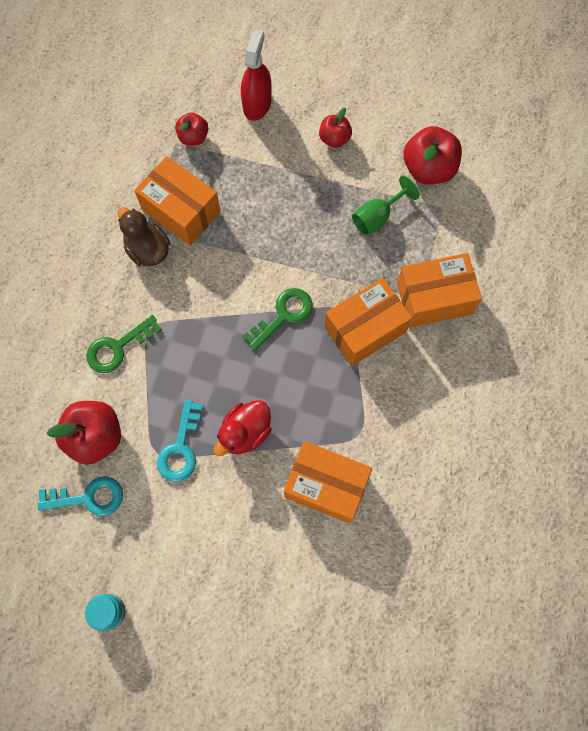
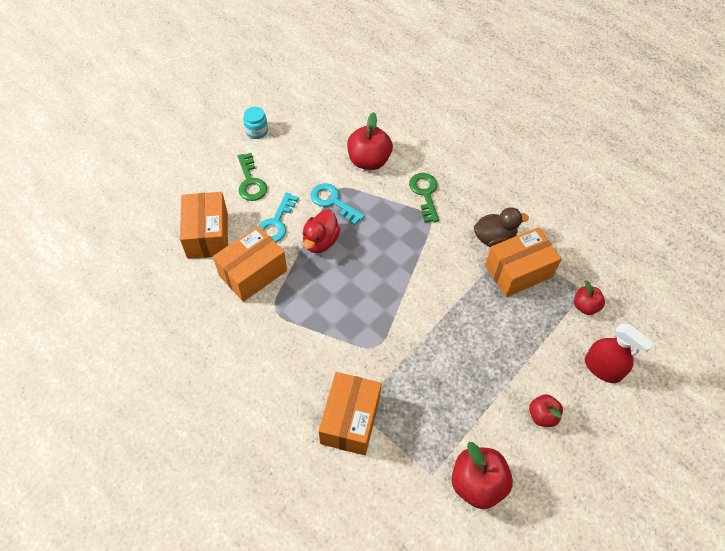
camera: 115 degrees right, 15 degrees down
(88, 497) = (331, 145): turquoise key -> turquoise key (276, 223)
(245, 432) = (320, 241): red duck -> red duck turned 135 degrees counterclockwise
(283, 315) = (395, 303): green key -> green key (250, 182)
(365, 329) = (352, 353): orange box -> orange box (207, 235)
(377, 217) = (448, 413): green goblet -> none

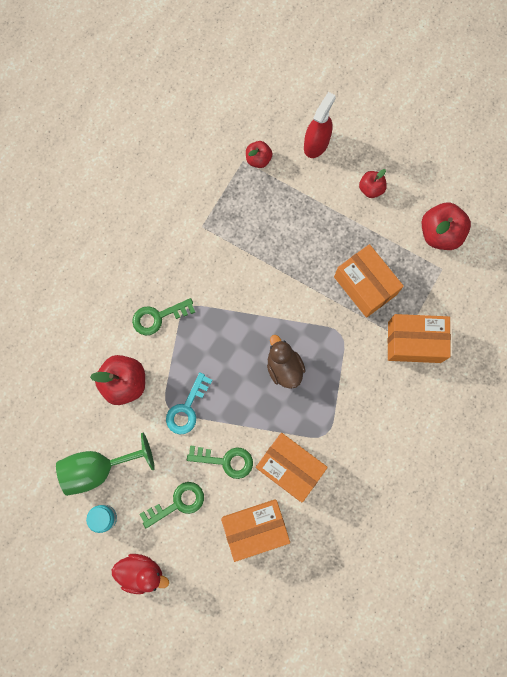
camera: 100 degrees left, 20 degrees up
(276, 223) = (226, 461): turquoise key -> green key
(299, 133) = (98, 468): none -> green goblet
(320, 241) = (239, 410): red duck -> red duck (141, 572)
(494, 238) = (200, 244): brown duck -> brown duck (284, 367)
(518, 271) = (233, 219): orange box -> orange box (365, 285)

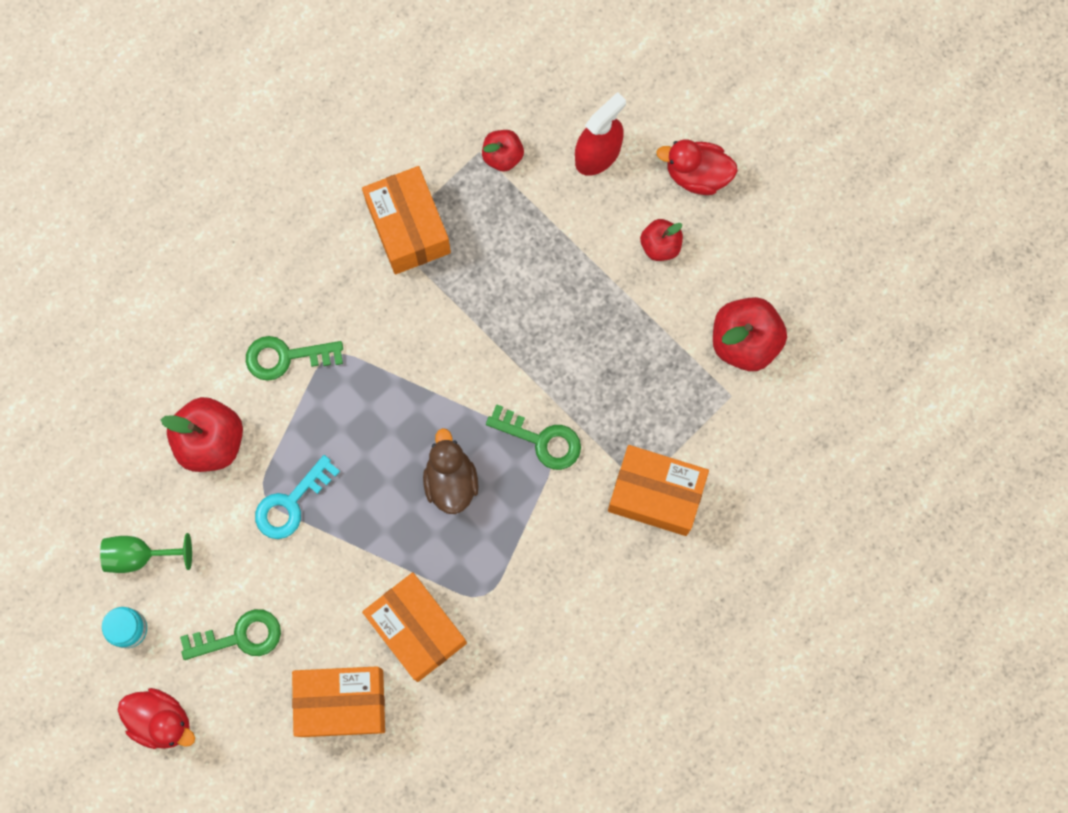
camera: 15 degrees right, 0 degrees up
(98, 468) = (139, 555): green goblet -> green goblet, size x0.64
(226, 461) = (326, 594): green key -> green key (542, 440)
(365, 285) = (607, 390): orange box -> orange box (408, 228)
(380, 140) = (697, 174): none -> red duck

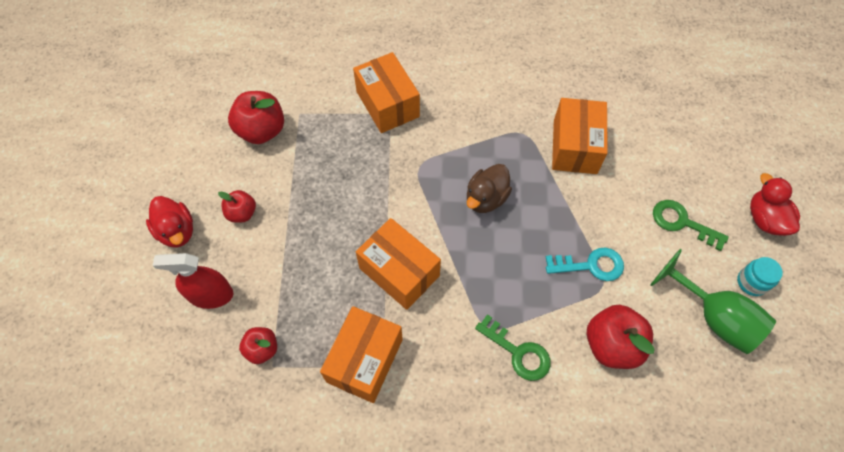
camera: 135 degrees left, 15 degrees down
(139, 555) = (714, 317): green goblet -> green goblet, size x1.57
(342, 703) = (648, 147): orange box -> orange box (399, 272)
(542, 440) = (416, 176): green key -> none

